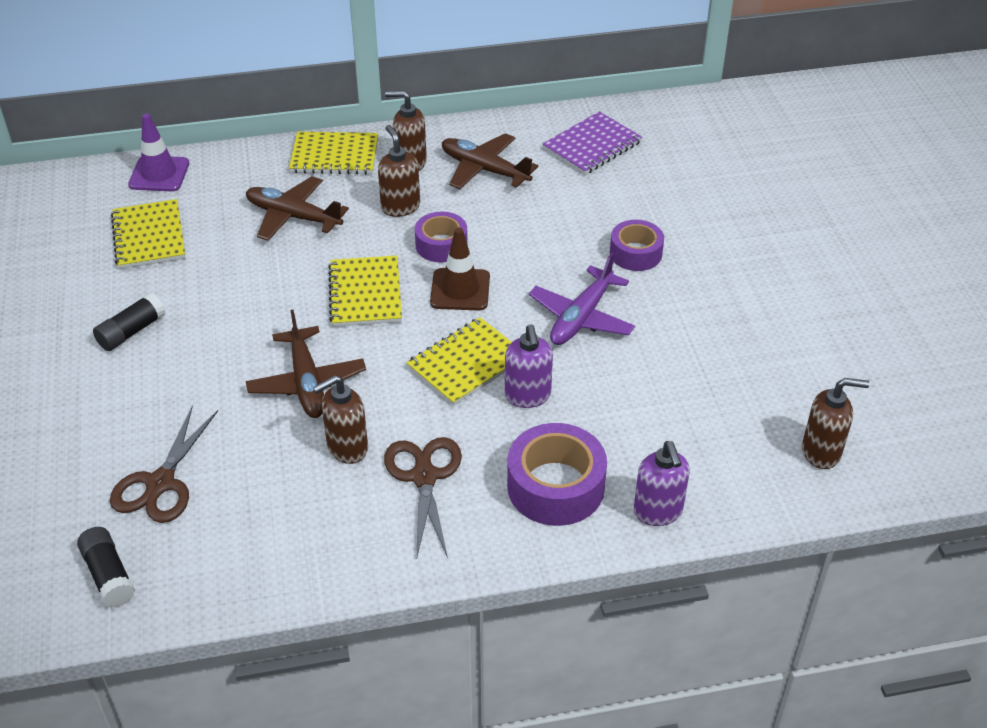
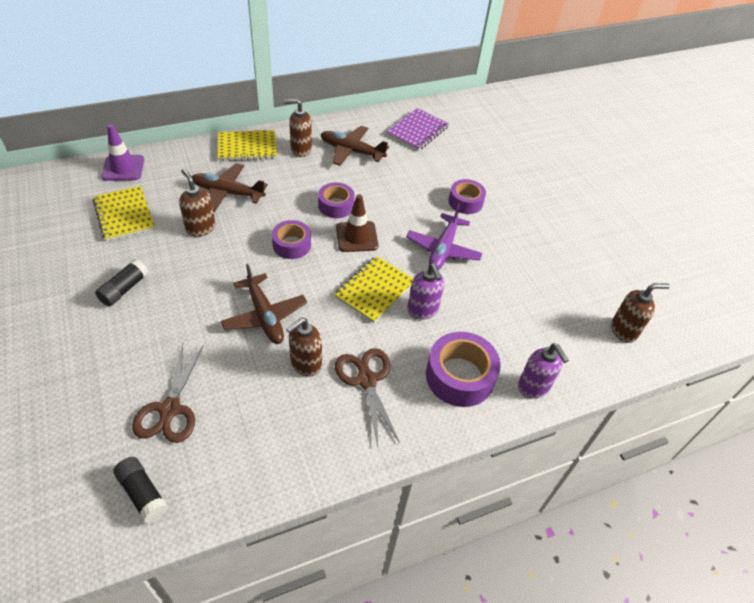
camera: 15 degrees left, 5 degrees up
(365, 293) = (292, 245): yellow notebook -> purple tape
(400, 207) = (301, 180): brown soap dispenser -> brown soap dispenser (200, 228)

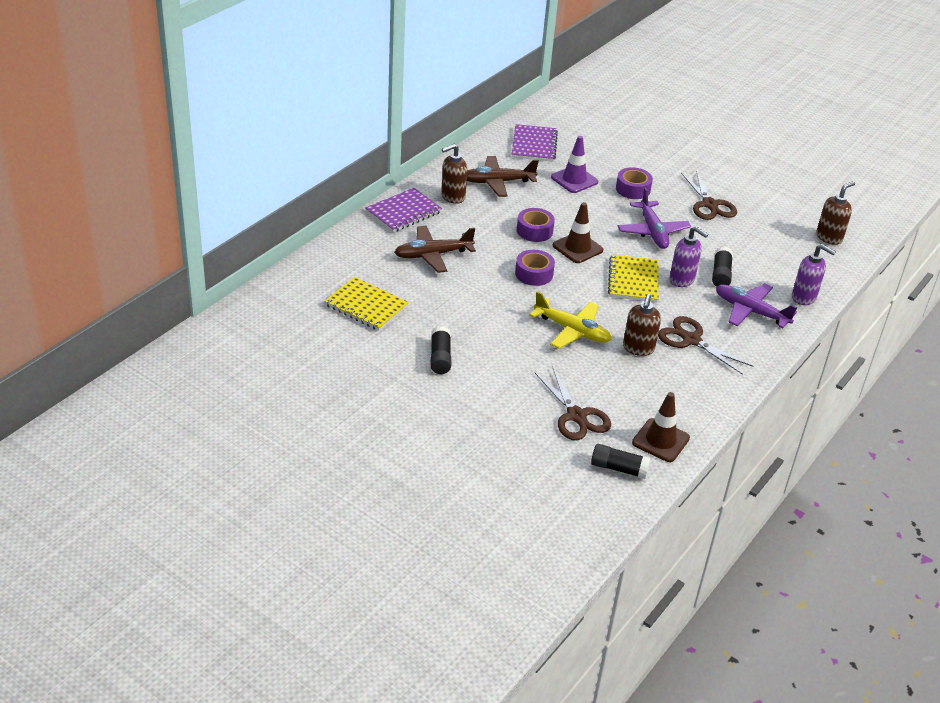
camera: 30 degrees left, 10 degrees down
(123, 168) = (314, 270): purple traffic cone -> purple traffic cone (574, 180)
(200, 228) = (444, 290): brown soap dispenser -> none
(218, 482) = (660, 440): none -> brown traffic cone
(247, 147) = (403, 212): yellow notebook -> purple notebook
(264, 316) = (572, 330): brown plane -> yellow plane
(459, 376) = (750, 311): purple tape -> purple plane
(467, 321) = (720, 274): none -> black glue stick
(526, 245) = (709, 204): none -> brown scissors

